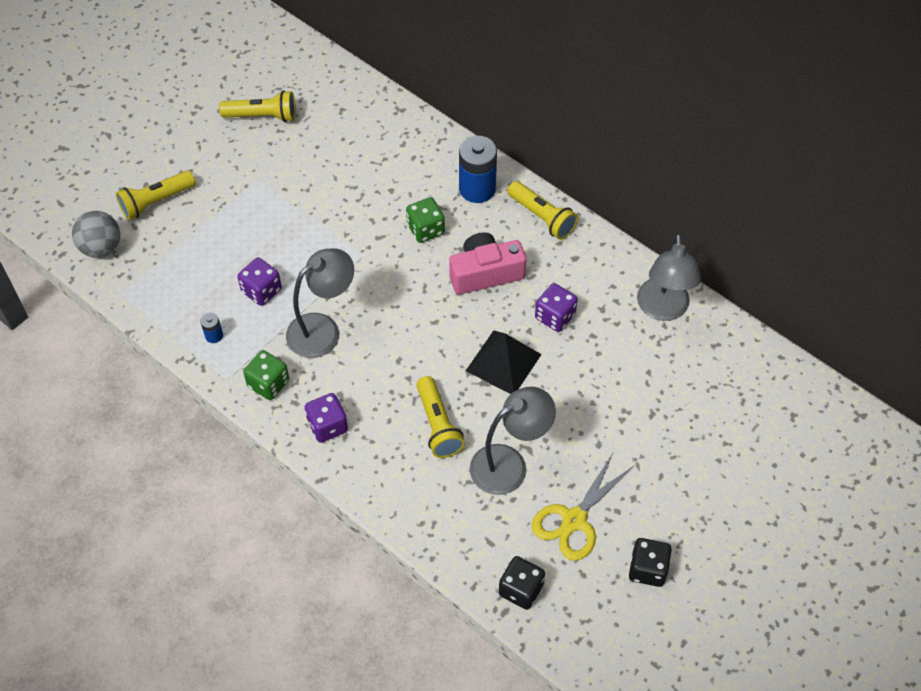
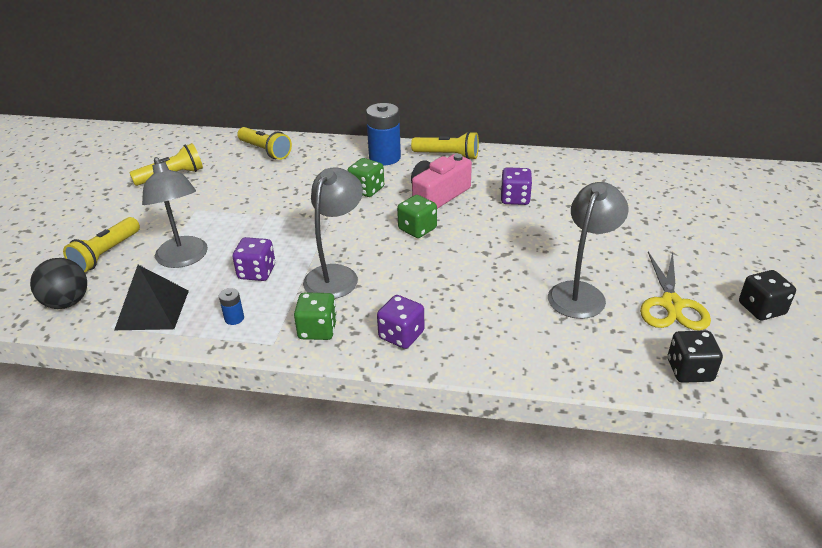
camera: 30 degrees left, 20 degrees down
(101, 247) = (67, 302): grey ball -> black ball
(432, 309) = (417, 229): none -> green dice
(438, 425) = (497, 293): yellow flashlight -> yellow flashlight (265, 151)
(503, 362) = (506, 236): black pyramid -> black pyramid (152, 309)
(663, 309) = (583, 168): grey lamp -> grey lamp (184, 259)

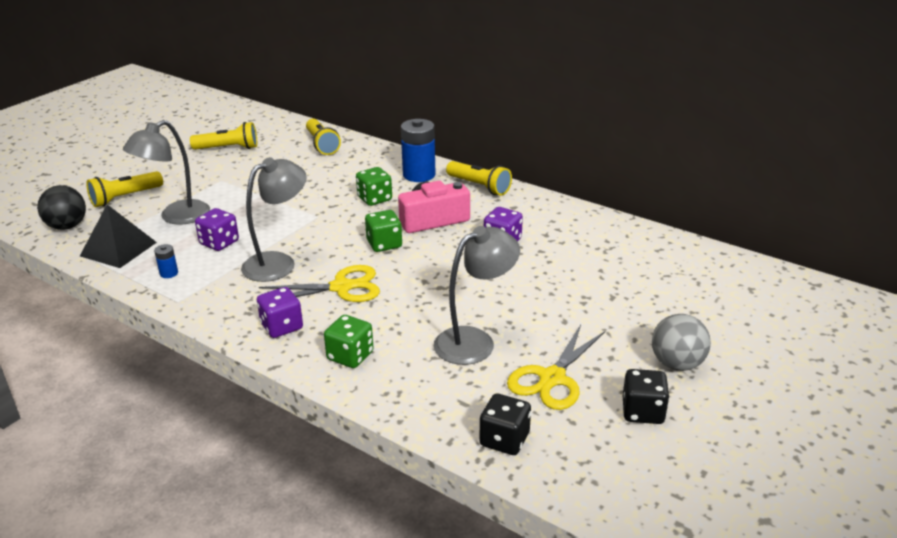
camera: 25 degrees right, 5 degrees down
(184, 259) = (176, 217): grey lamp -> grey lamp turned 45 degrees clockwise
(317, 330) = (221, 301): green dice -> green dice (350, 356)
(419, 280) = (341, 287): none -> yellow scissors
(745, 261) = (677, 364): none -> grey ball

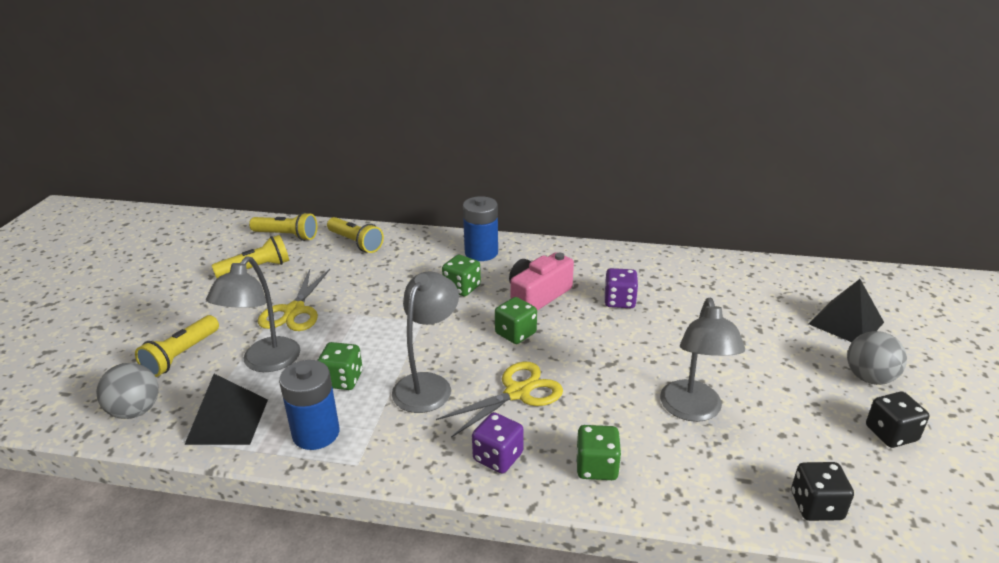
camera: 25 degrees left, 0 degrees up
(67, 226) = (135, 411): black ball -> grey ball
(169, 273) = (316, 433): blue battery -> blue battery, size x2.20
(219, 243) = (342, 380): purple dice -> green dice
(475, 341) = (693, 410): grey lamp -> grey lamp turned 150 degrees clockwise
(479, 186) = (547, 251): yellow flashlight -> yellow flashlight (287, 235)
(552, 378) = (792, 426): yellow scissors -> yellow scissors (294, 311)
(710, 314) = (846, 323): none -> black pyramid

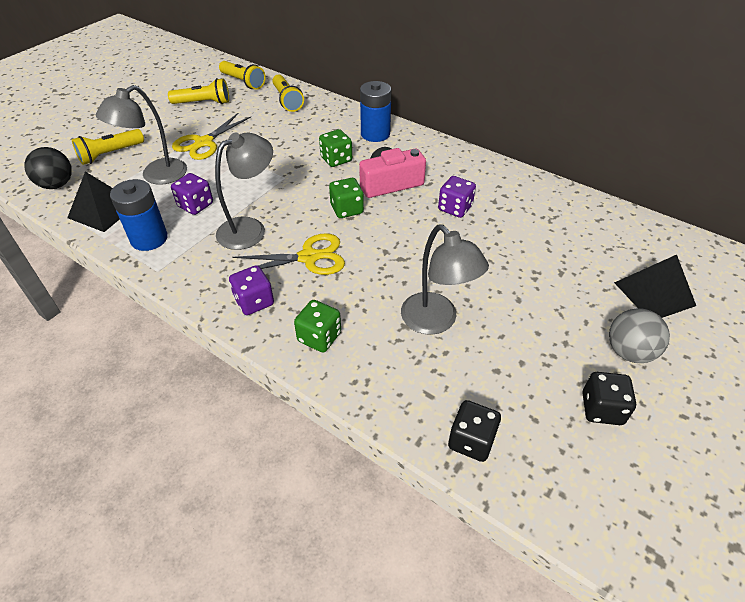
camera: 25 degrees right, 15 degrees up
(135, 411) = (57, 185): grey ball -> black ball
(342, 380) = (195, 205): green dice -> purple dice
(693, 410) = (436, 321): grey lamp -> grey lamp turned 60 degrees counterclockwise

